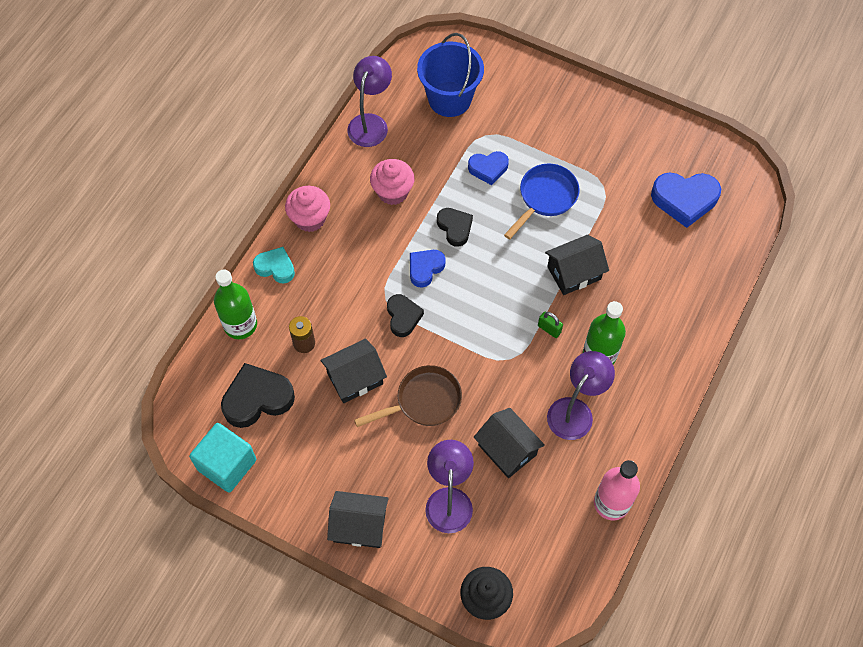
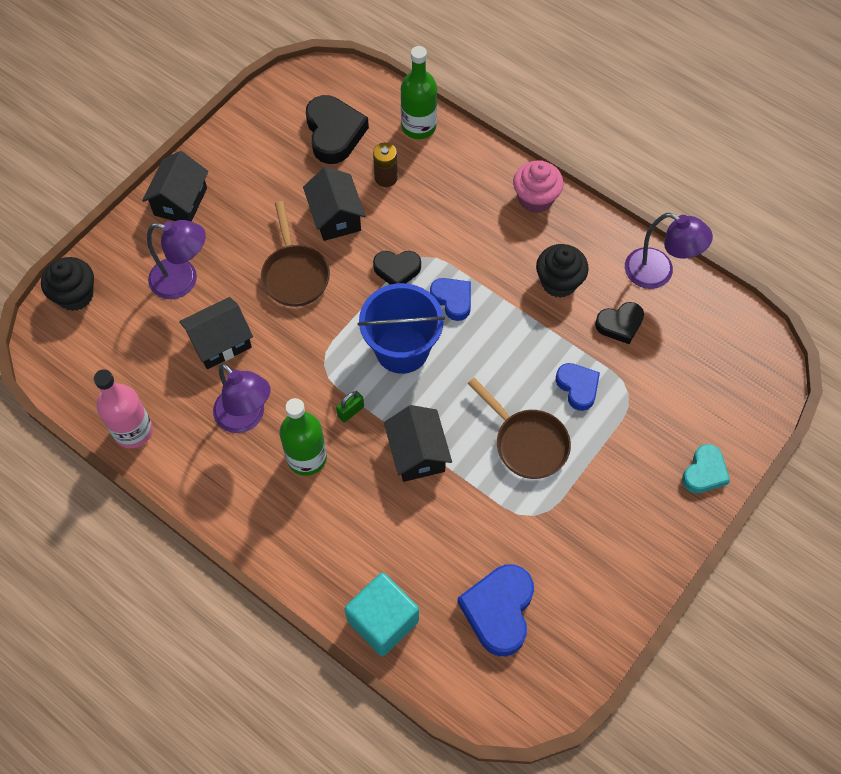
camera: 100 degrees right, 0 degrees up
(227, 464) = (272, 104): turquoise cube -> turquoise cube (383, 621)
(275, 267) = (480, 162): turquoise heart -> turquoise heart (704, 472)
(393, 192) = (559, 282): pink cupcake -> black cupcake
(449, 99) = (686, 362): blue bucket -> blue bucket (402, 349)
(455, 228) = (500, 338): black heart -> black heart (620, 324)
(488, 169) = (578, 387): blue heart -> blue heart turned 150 degrees clockwise
(545, 198) = (527, 443): blue pan -> brown pan

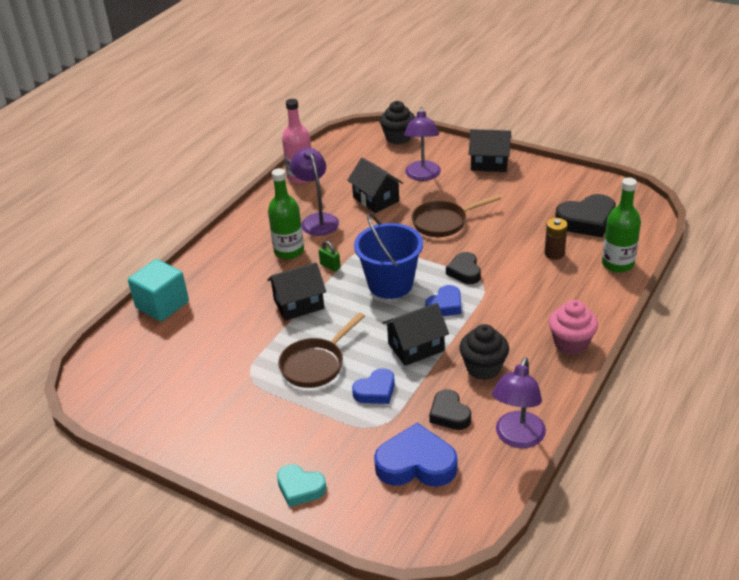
camera: 85 degrees right, 25 degrees down
(246, 418) = (317, 220): purple lamp -> purple lamp turned 120 degrees clockwise
(335, 217) = (504, 233): black house -> black house (416, 347)
(499, 611) = (167, 364): blue heart -> blue heart (416, 464)

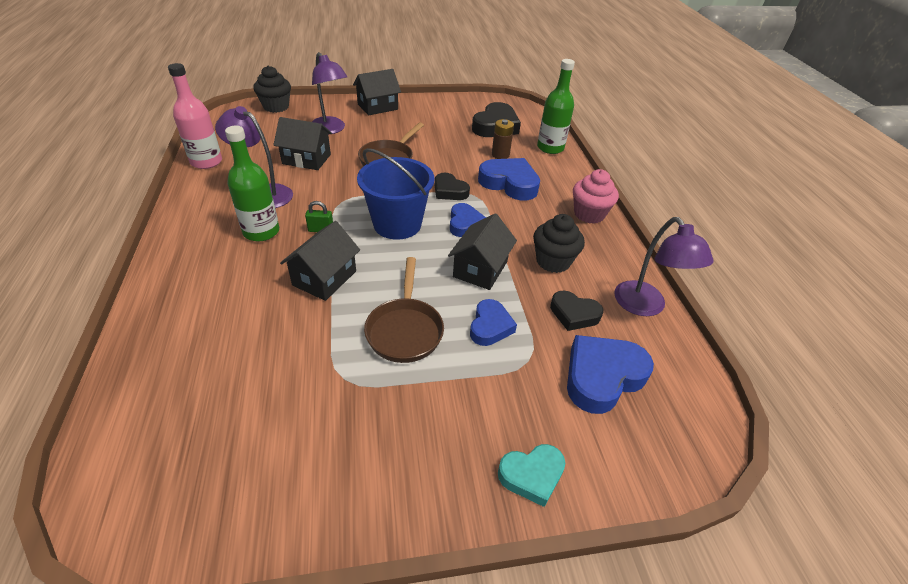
camera: 45 degrees left, 5 degrees up
(162, 305) = (146, 350): turquoise cube -> none
(529, 285) = (509, 183): none -> blue heart

